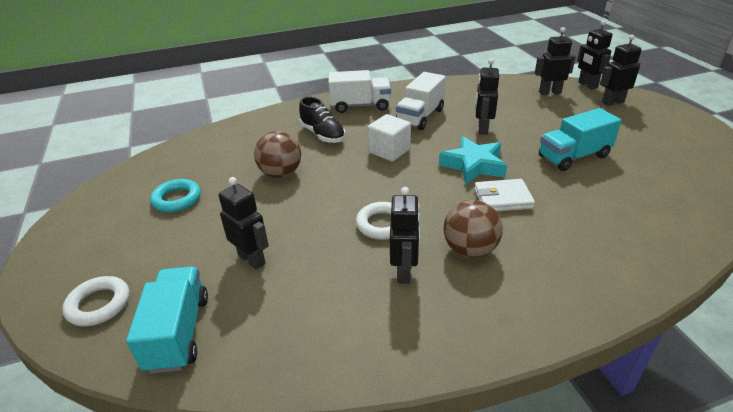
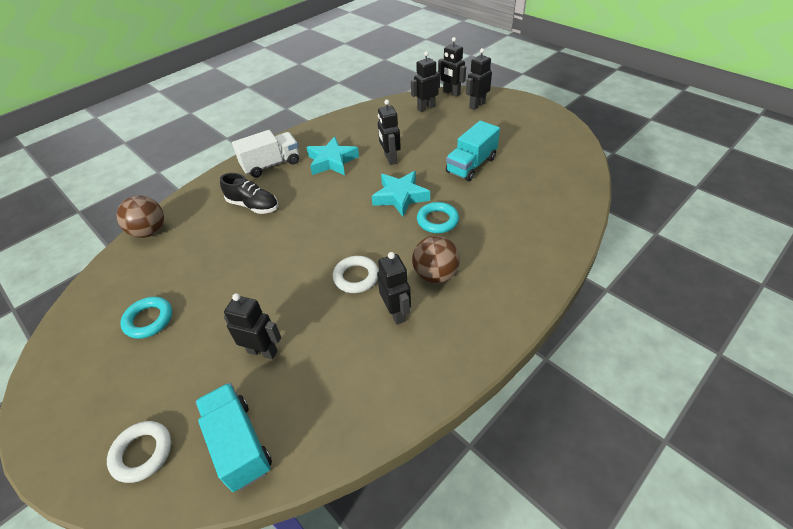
camera: 25 degrees left, 10 degrees up
(281, 173) = (237, 258): brown ball -> brown ball (149, 231)
(389, 151) = (323, 204): white cube -> none
(420, 117) = (332, 161): white truck -> turquoise star
(502, 198) = (437, 220): white wallet -> turquoise ring

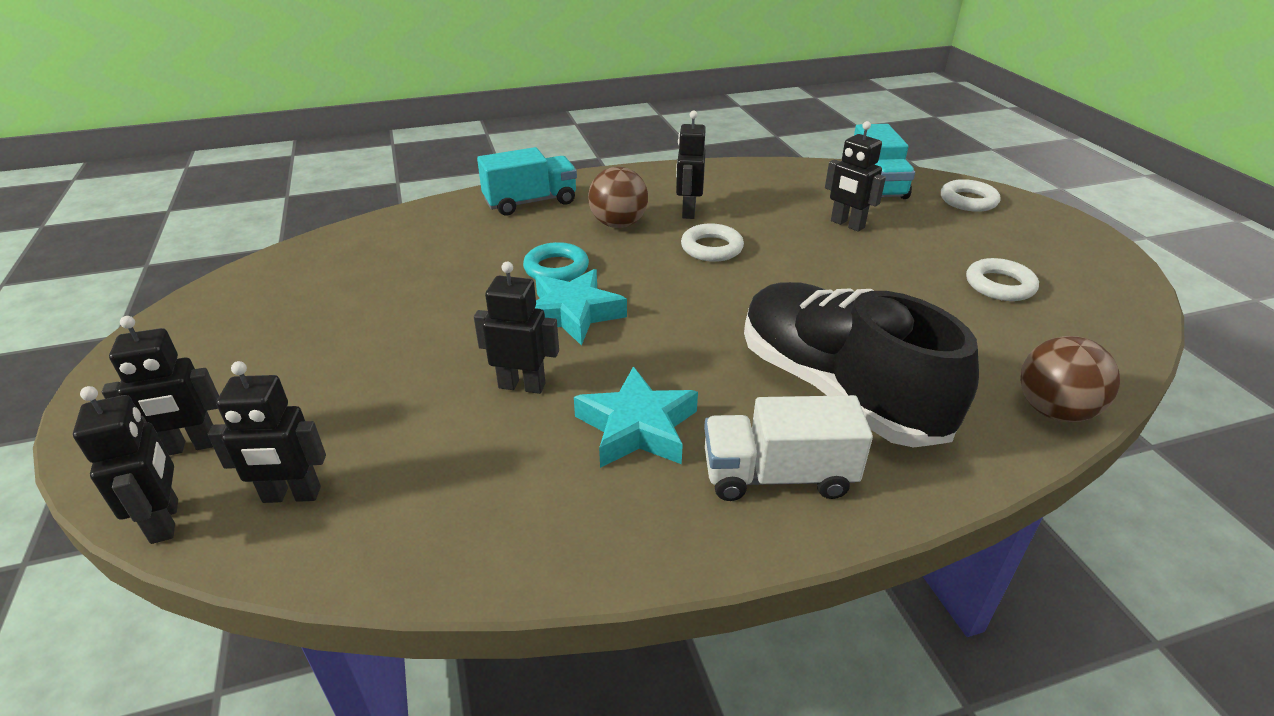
camera: 155 degrees left, 10 degrees down
(149, 320) = (999, 285): turquoise ring -> white ring
(253, 205) = (837, 389): black shoe -> black shoe, size x1.95
(390, 159) = (522, 385): black robot -> black robot turned 90 degrees counterclockwise
(471, 165) = (410, 320): turquoise truck -> turquoise truck (530, 202)

